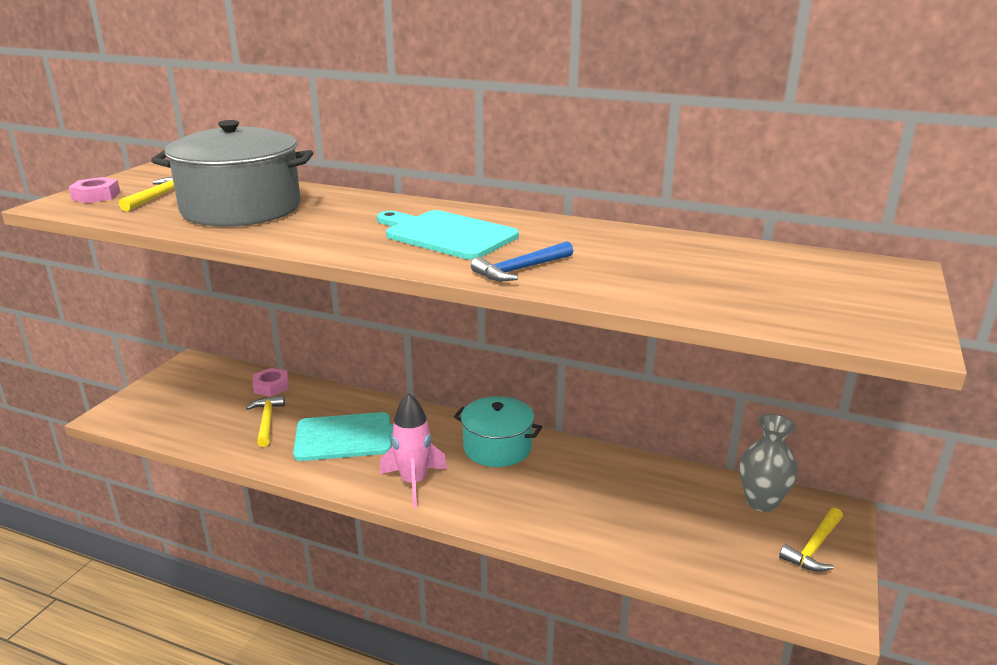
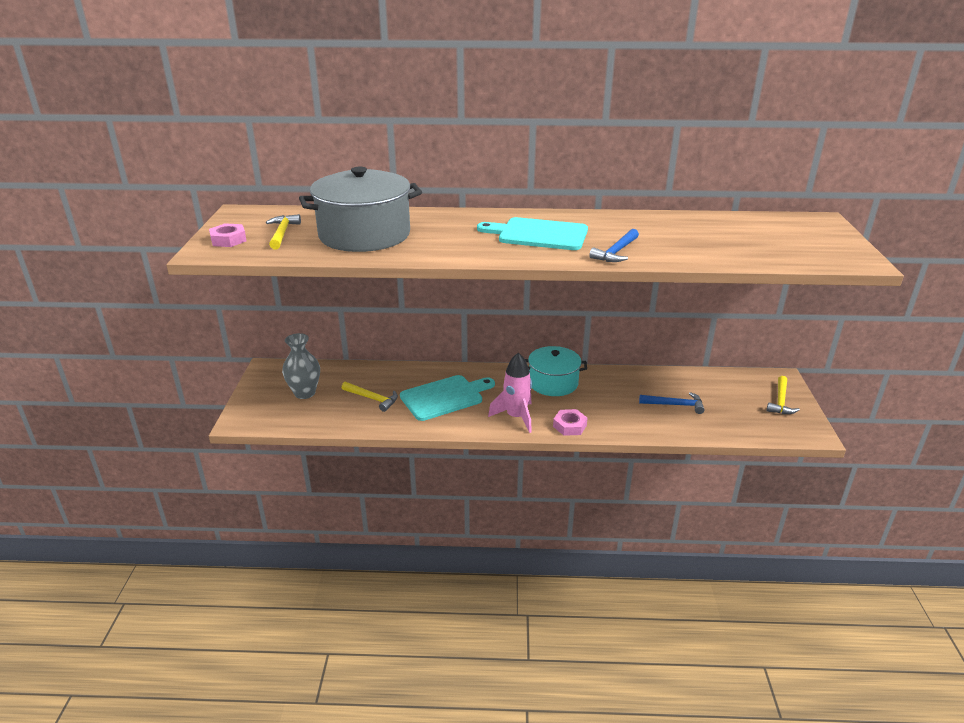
camera: 20 degrees left, 5 degrees up
(267, 421) = (372, 399): yellow hammer -> yellow hammer turned 150 degrees clockwise
(271, 386) = (352, 373): pink nut -> pink nut (569, 426)
(643, 515) = (675, 405): none -> blue hammer
(761, 502) = (736, 382): grey vase -> grey vase (305, 393)

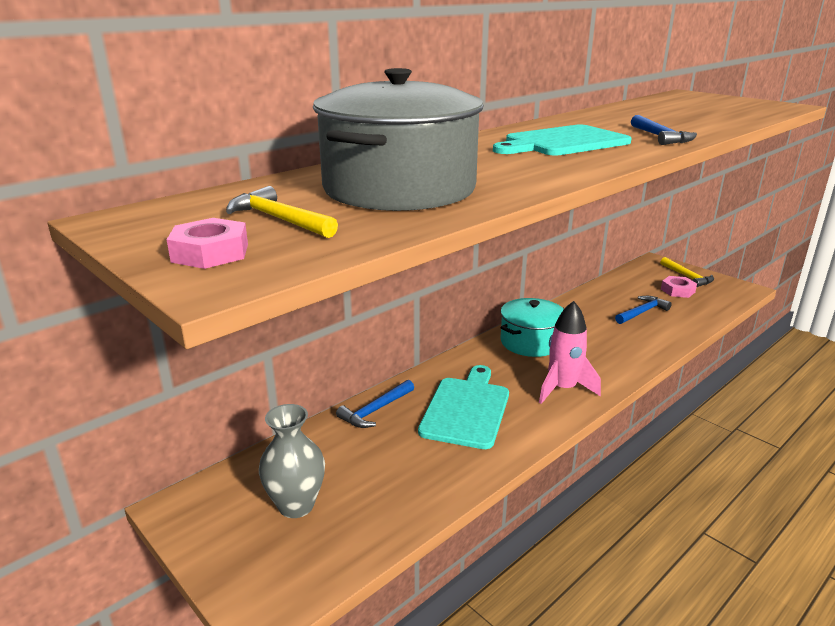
camera: 45 degrees left, 5 degrees down
(372, 399) = (396, 458): yellow hammer -> none
(402, 373) = (375, 410): none -> blue hammer
(569, 426) = (615, 370): pink nut -> pink nut (677, 290)

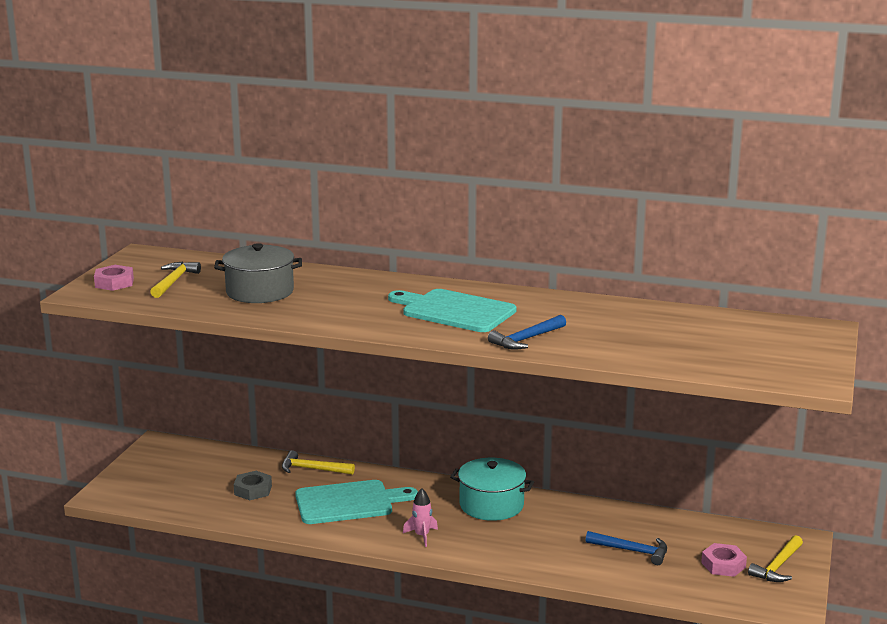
camera: 60 degrees right, 5 degrees down
(296, 505) = (188, 476): grey vase -> none
(375, 410) = (312, 469): blue hammer -> yellow hammer
(383, 463) = (253, 490): none -> grey nut
(399, 189) = (260, 292): grey pot -> grey pot, size x0.64
(563, 389) = (422, 536): pink rocket -> pink rocket, size x0.57

